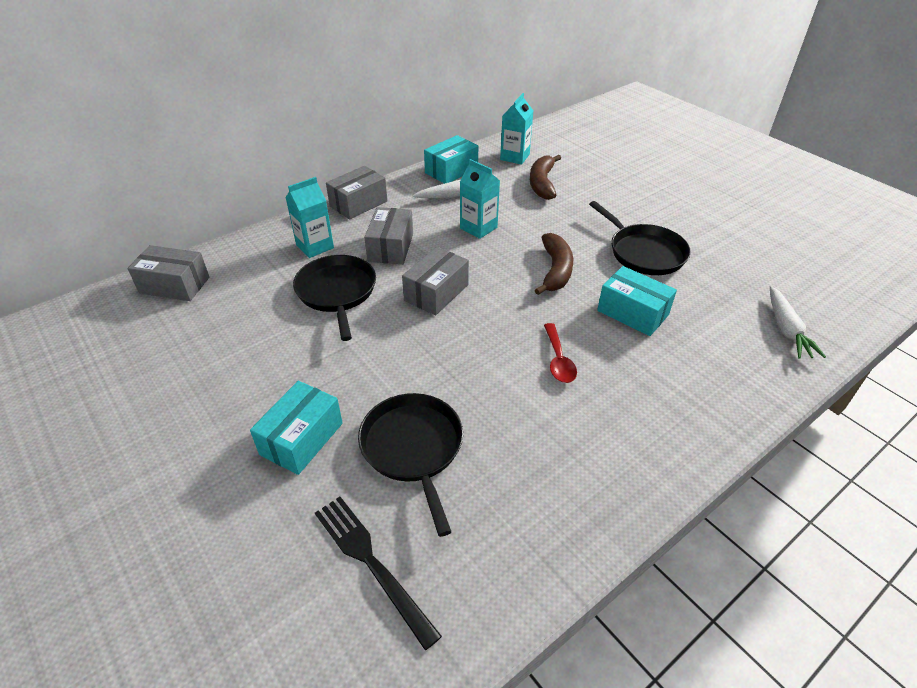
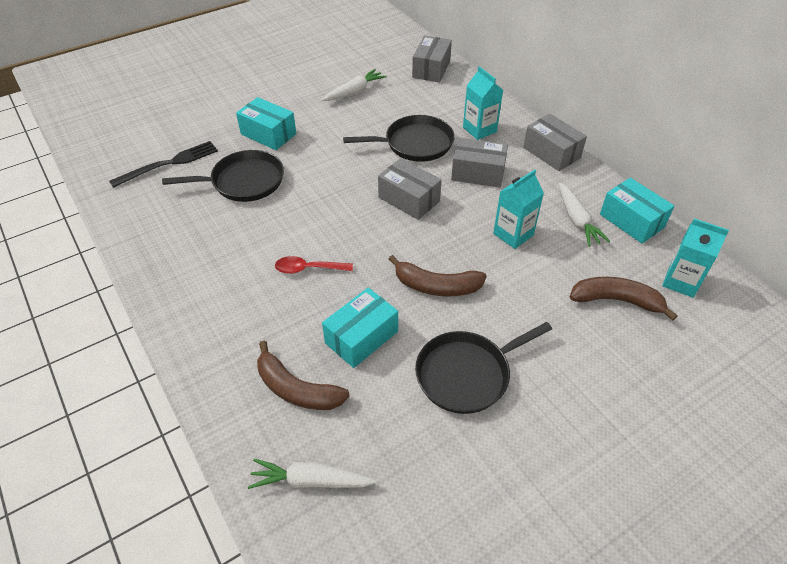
camera: 95 degrees right, 5 degrees up
(210, 354) = (354, 92): none -> white carrot
(709, 349) = (296, 389): none -> brown banana

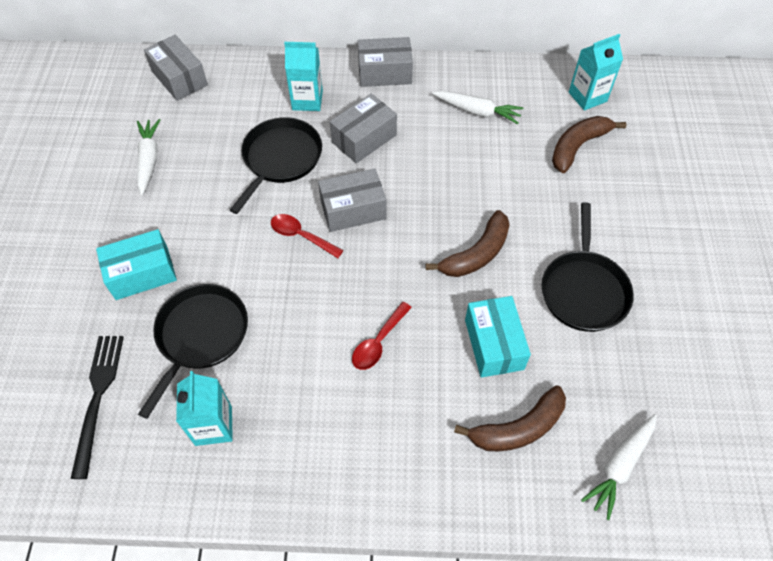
camera: 55 degrees left, 10 degrees up
(361, 186) = (301, 236): none -> red spoon
(513, 234) = (459, 163): turquoise carton -> turquoise carton (213, 426)
(631, 221) = (505, 80): turquoise box -> none

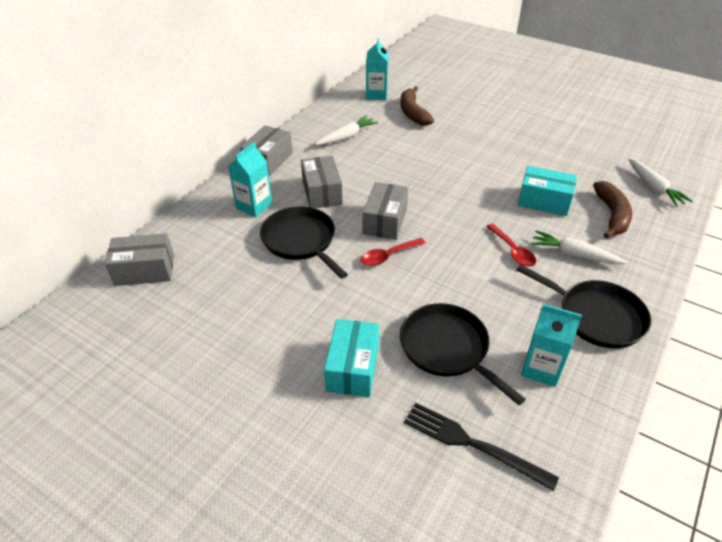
camera: 60 degrees left, 15 degrees down
(149, 160) = (222, 322): white carrot -> white carrot (574, 255)
(476, 254) = (467, 181): brown banana -> none
(584, 290) = (524, 153): black pan -> black pan (596, 316)

